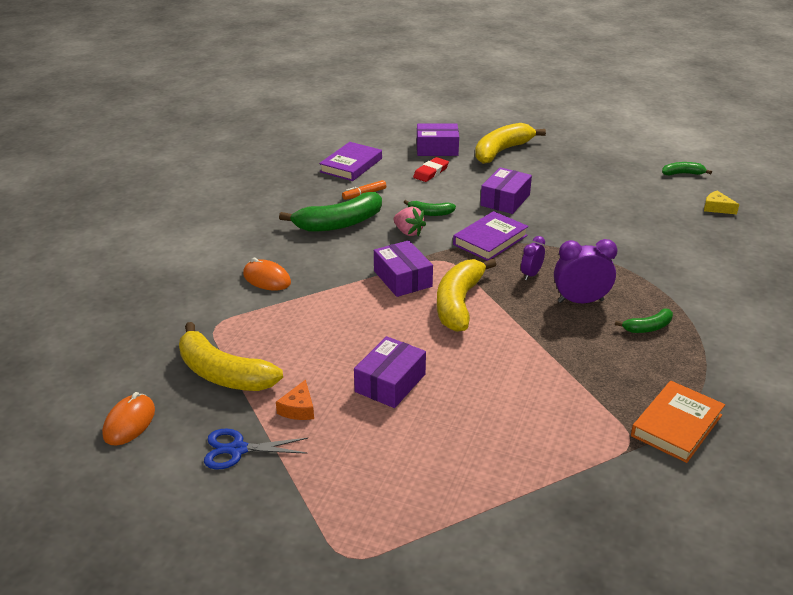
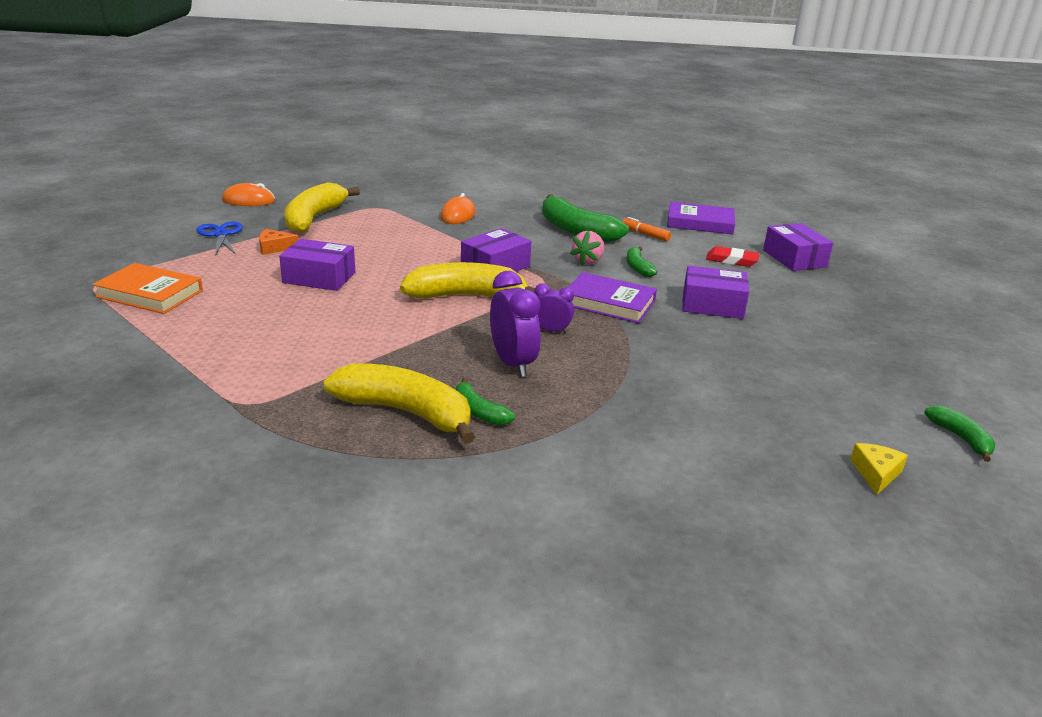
camera: 70 degrees right, 5 degrees down
(501, 151) = (839, 294): yellow banana -> yellow banana (405, 412)
(676, 425) = (279, 434): orange book -> orange book (150, 294)

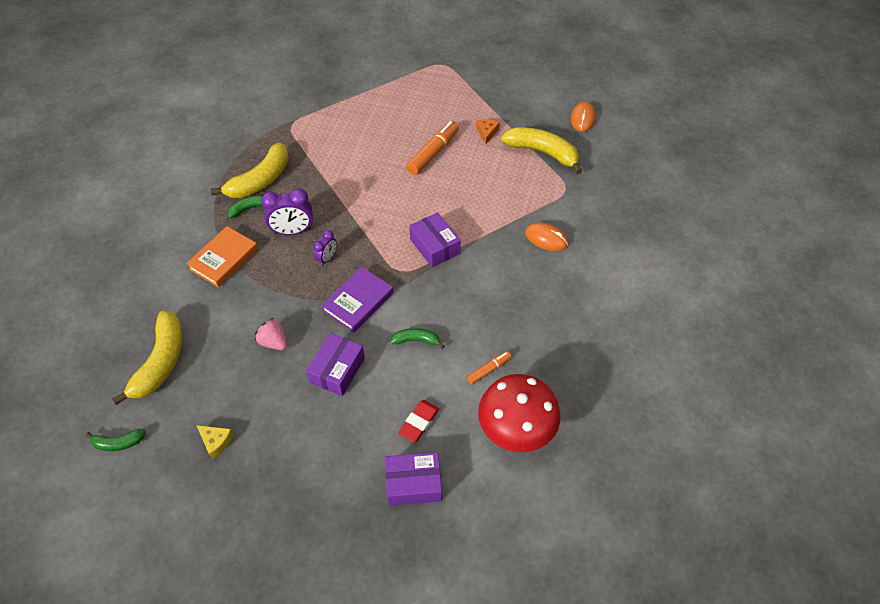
camera: 105 degrees right, 25 degrees up
(150, 294) = (424, 85): orange book -> orange book (224, 259)
(221, 235) = (513, 107): blue scissors -> none
(319, 277) = (433, 153): purple box -> orange marker
(466, 296) = (388, 222): yellow banana -> yellow banana (161, 362)
(576, 230) = (503, 317): green banana -> none
(587, 261) = (435, 308): pink strawberry -> pink strawberry (274, 342)
(700, 223) = (515, 431): purple book -> red mushroom
(876, 473) = (115, 372): yellow cheese -> yellow cheese (216, 442)

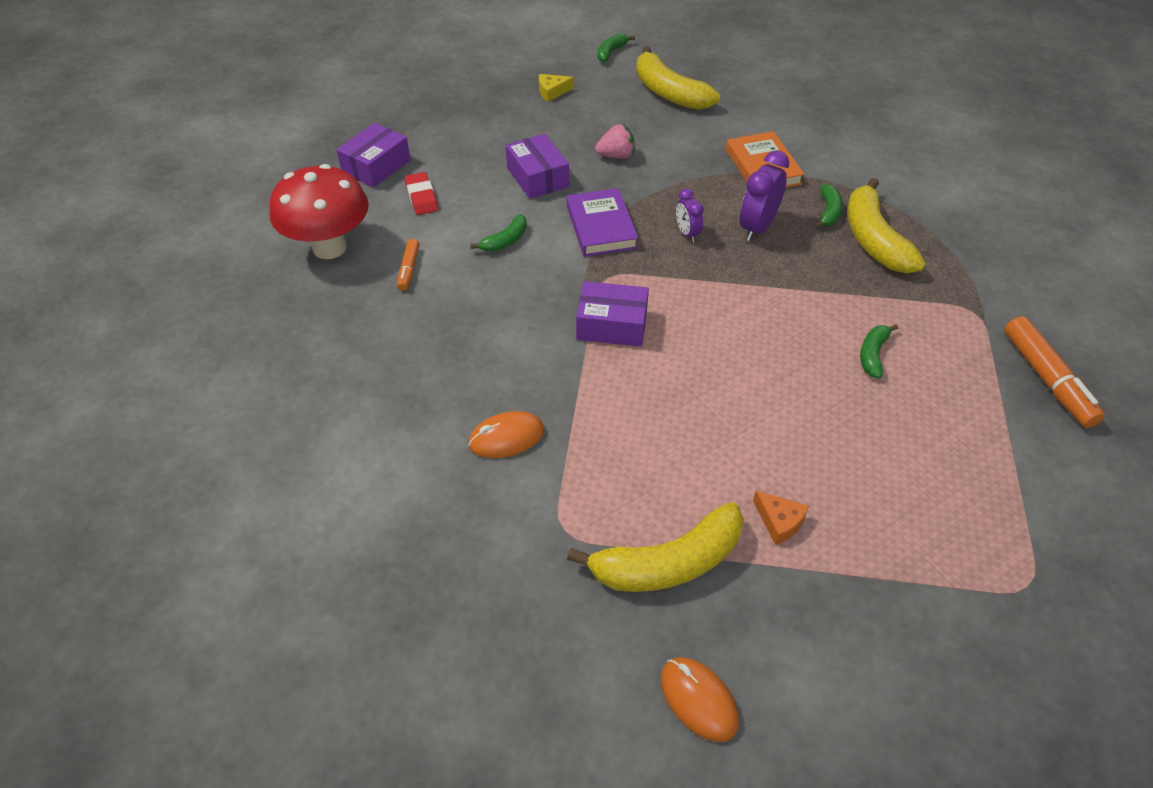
camera: 130 degrees right, 5 degrees down
(357, 145) = (873, 355): none -> green banana
(433, 153) = (787, 425): orange marker -> orange marker (1046, 379)

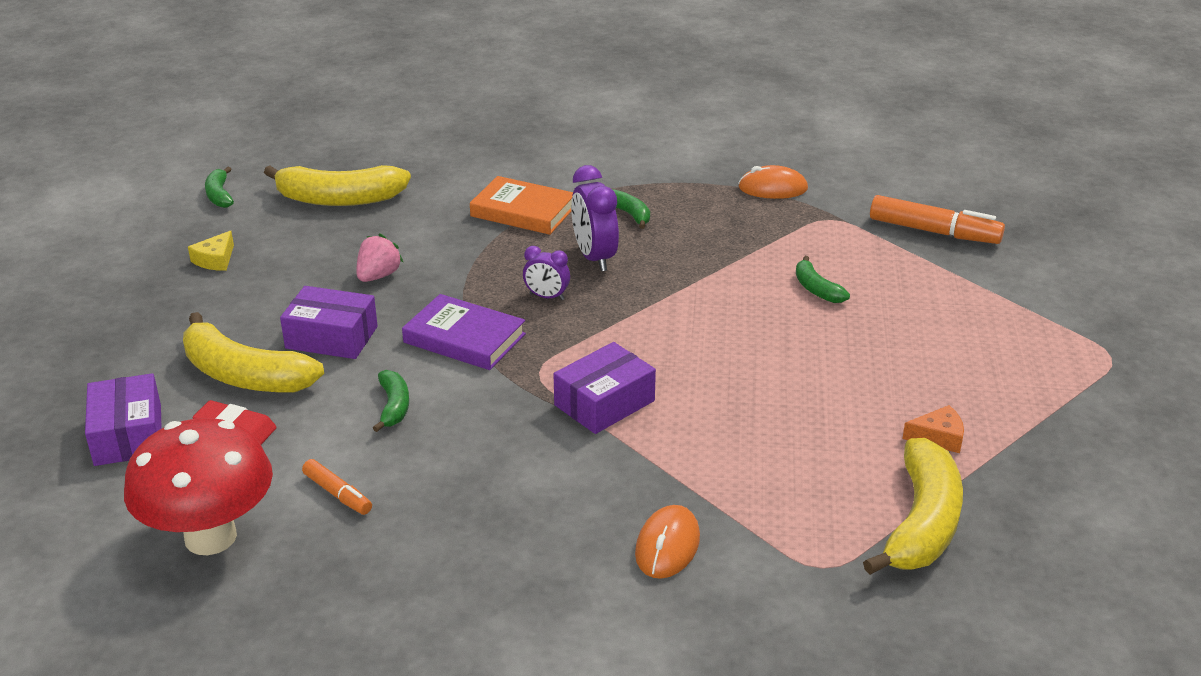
camera: 50 degrees left, 15 degrees down
(698, 700) = (1077, 584): orange mouse -> orange mouse (772, 188)
(874, 240) = (691, 213): yellow banana -> yellow banana (245, 375)

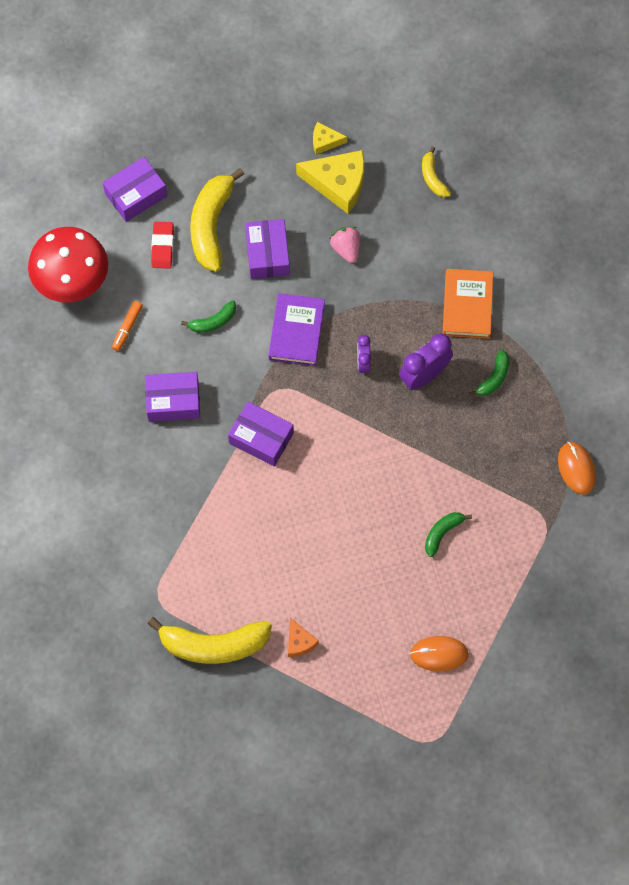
camera: 70 degrees right, 35 degrees up
(219, 195) = (405, 98): green banana -> none
(283, 262) = (338, 183): none -> yellow cheese
(340, 199) = (433, 178): yellow banana -> yellow banana, size x0.50
(378, 276) = (346, 249): pink strawberry -> pink strawberry turned 120 degrees counterclockwise
(493, 474) = (173, 401): none -> purple box
(667, 546) = (146, 513): orange mouse -> orange mouse (439, 654)
(934, 232) = (557, 599): orange marker -> none

